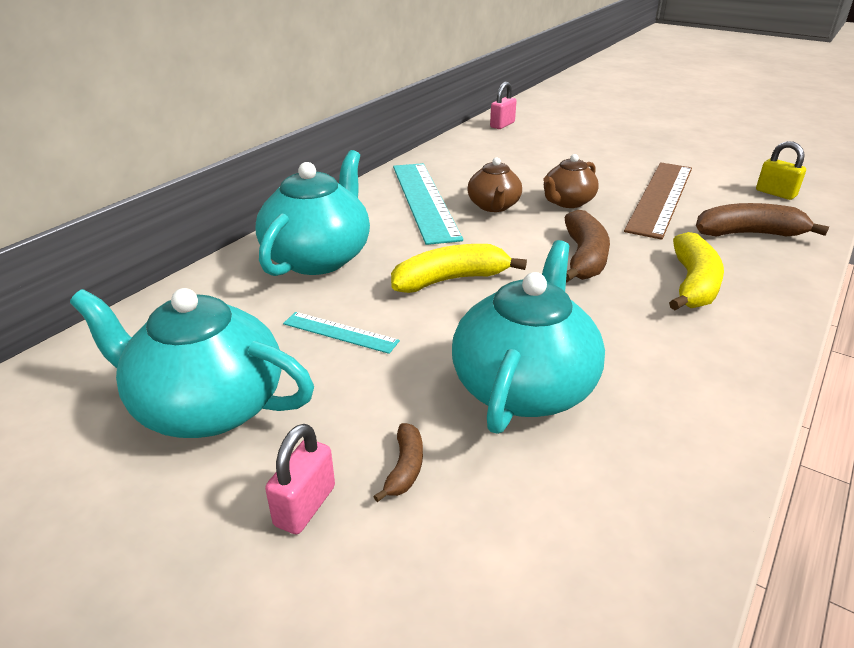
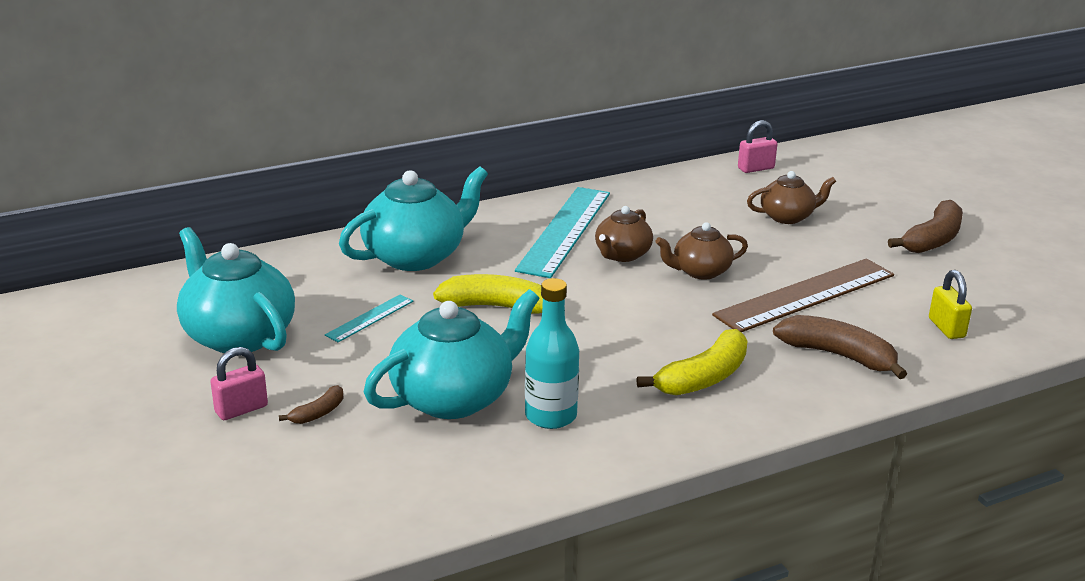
camera: 30 degrees right, 5 degrees down
(340, 332) = (370, 318): turquoise ruler -> turquoise ruler turned 75 degrees clockwise
(568, 150) = (787, 217): none -> brown teapot
(584, 258) = (638, 325): brown banana -> brown banana (933, 239)
(632, 368) = (551, 416): none -> turquoise bottle

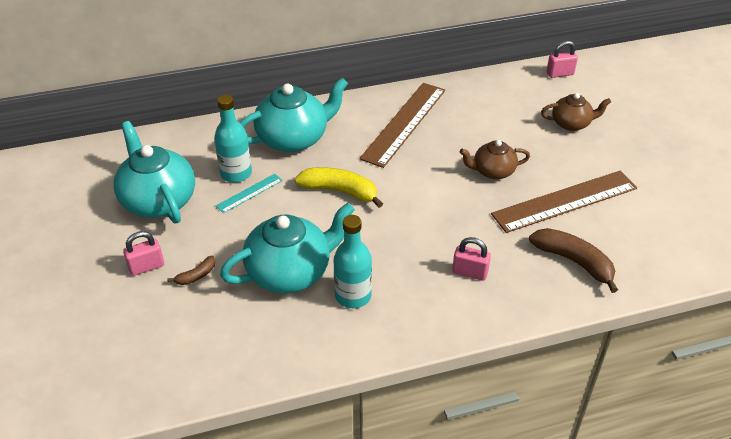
camera: 10 degrees right, 15 degrees up
(344, 298) = (236, 173): none -> turquoise bottle
(565, 231) = (404, 123): turquoise ruler -> brown ruler
(622, 255) = (440, 150): brown teapot -> none
(703, 378) = (470, 272): yellow banana -> pink padlock
(933, 239) = (676, 155): brown banana -> none
(946, 328) = (663, 243): yellow padlock -> none

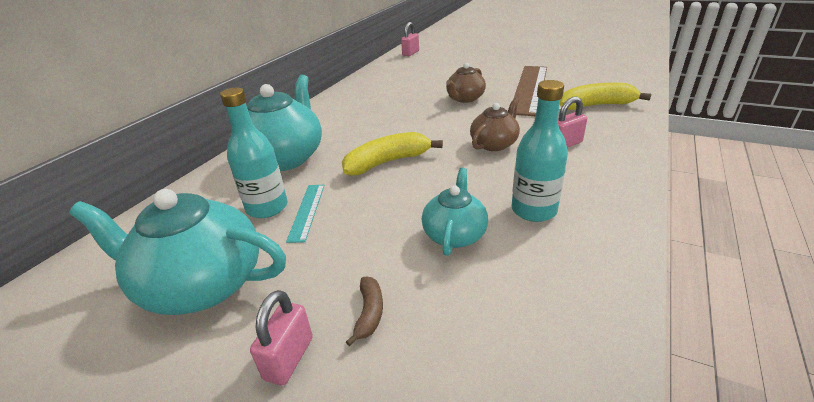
camera: 45 degrees left, 10 degrees down
(290, 272) = (454, 234): turquoise teapot -> turquoise teapot, size x0.57
(404, 123) = (361, 109): brown ruler -> none
(571, 123) = (459, 64): brown teapot -> brown teapot (494, 144)
(574, 261) = (595, 105): brown banana -> yellow banana

